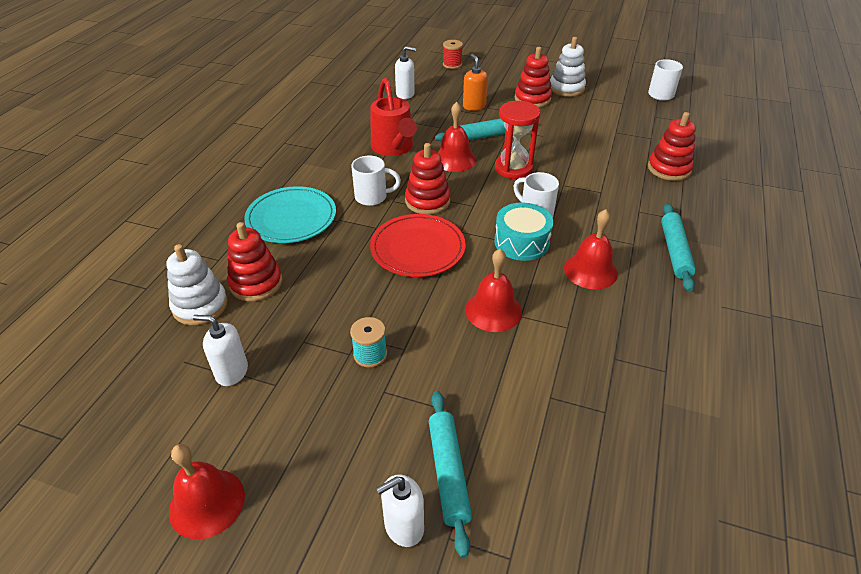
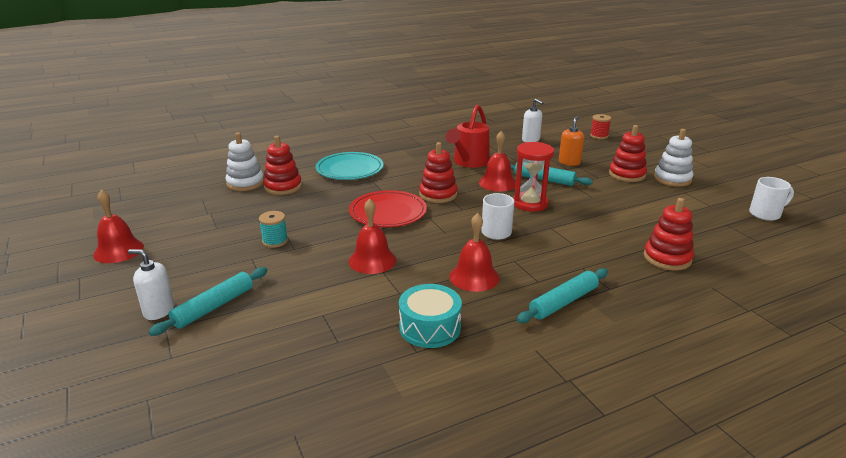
camera: 45 degrees right, 15 degrees down
(231, 372) = (210, 213): white soap dispenser -> none
(372, 197) = (409, 179): white mug -> none
(521, 242) = (457, 240): turquoise drum -> turquoise drum (430, 327)

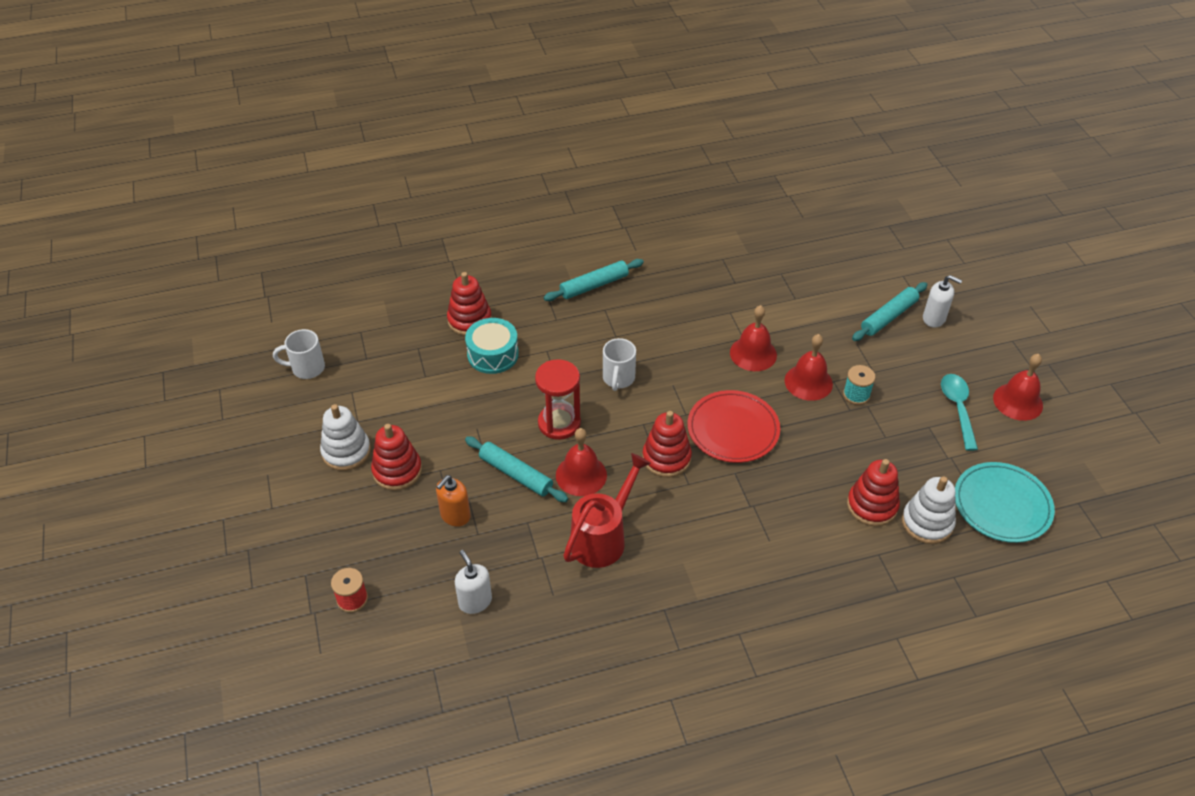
camera: 170 degrees left, 20 degrees up
(182, 241) = (957, 409): none -> turquoise spoon
(349, 169) = (783, 542): turquoise plate -> turquoise plate (1002, 505)
(430, 327) = (709, 276): turquoise drum -> turquoise drum (493, 354)
(474, 277) = (660, 321): red bell -> red bell (808, 382)

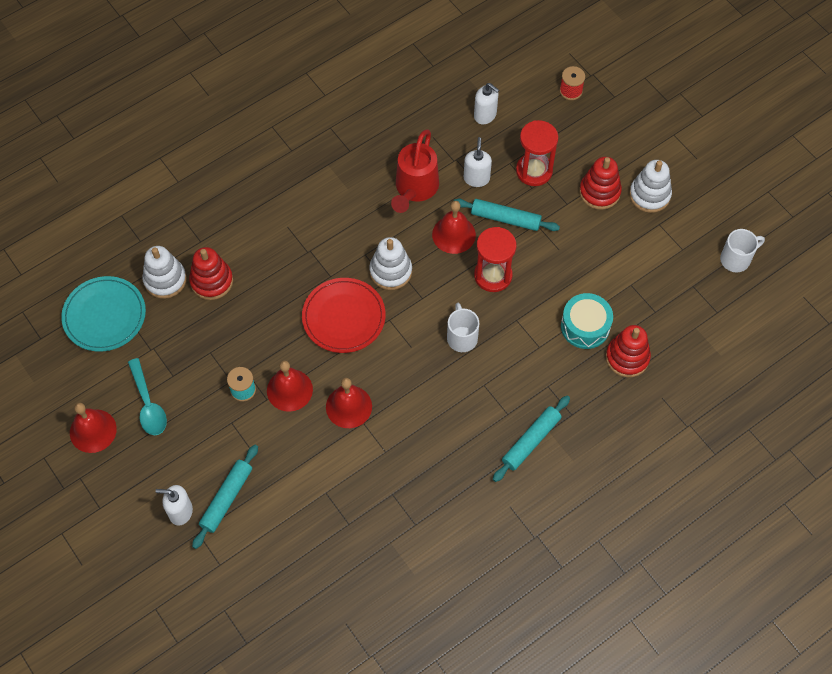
camera: 160 degrees right, 15 degrees up
(455, 516) = (534, 171): orange soap dispenser -> red hourglass
(525, 527) = (476, 178): none -> white soap dispenser
(666, 458) = (390, 271): red stacking toy -> white stacking toy

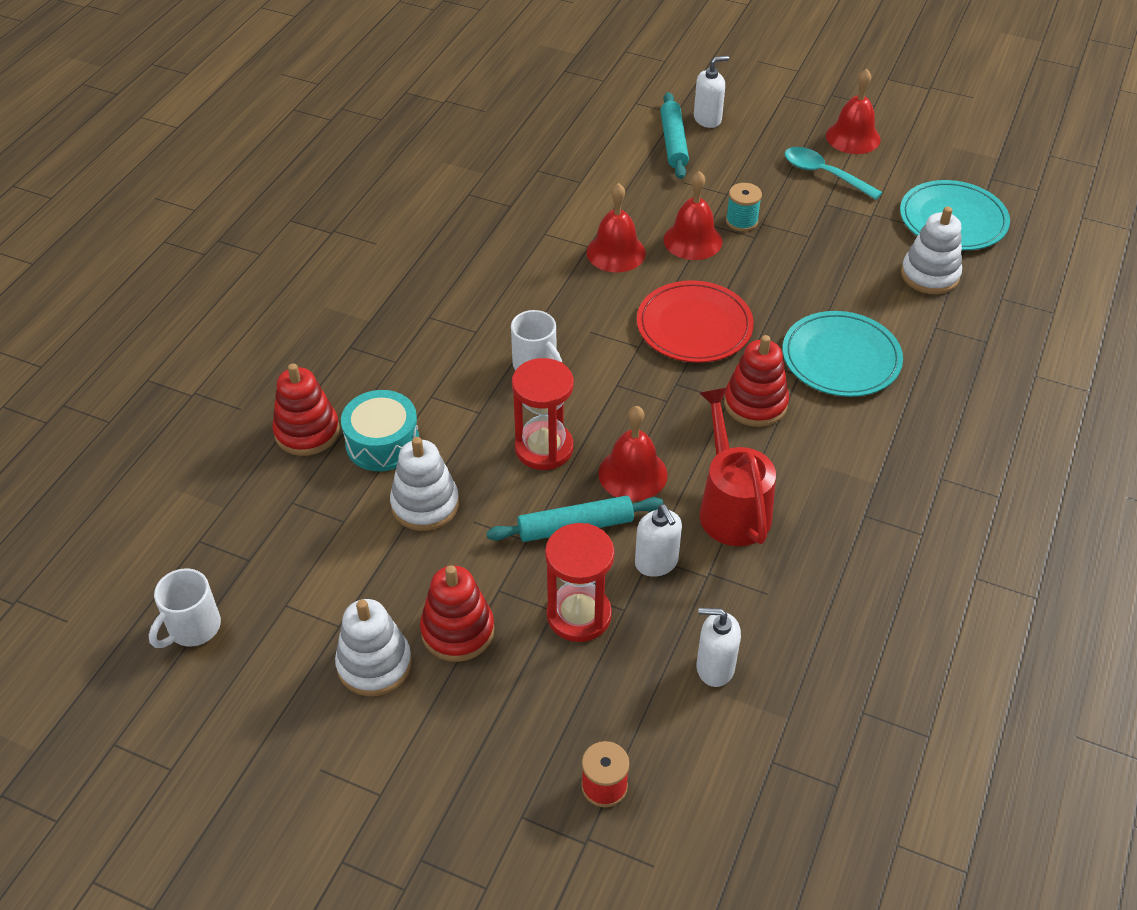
camera: 150 degrees right, 15 degrees down
(212, 281) = (878, 295): red stacking toy -> red stacking toy (755, 404)
(276, 248) = (841, 358): none -> turquoise plate
(390, 271) = (679, 395): white stacking toy -> white stacking toy (425, 504)
(531, 441) = (385, 303): turquoise rolling pin -> none

